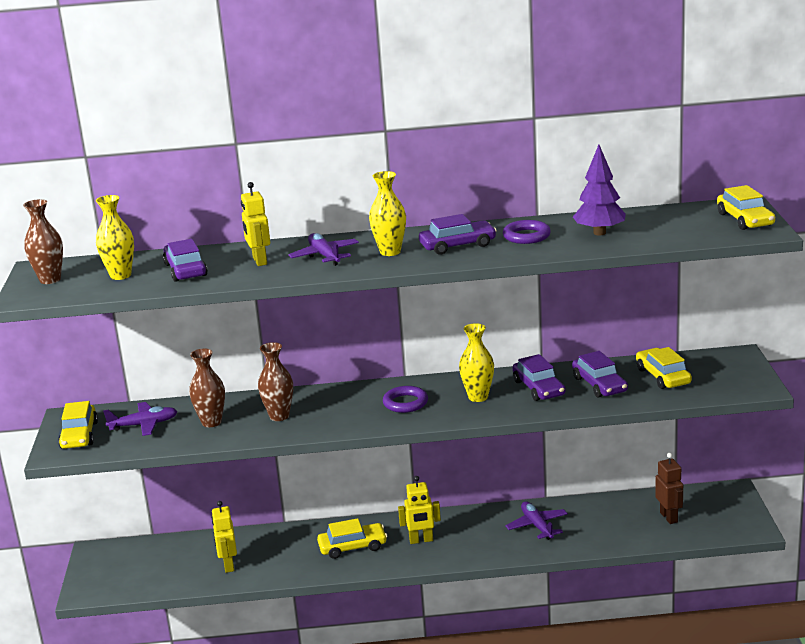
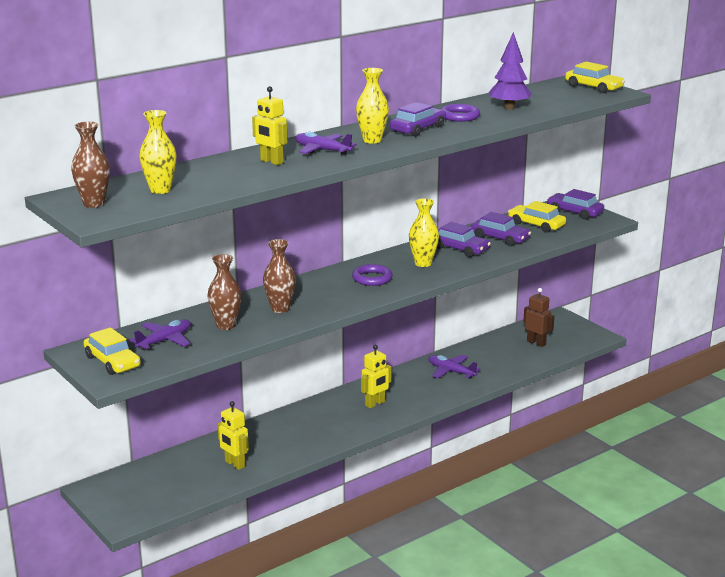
camera: 35 degrees left, 0 degrees up
(185, 270) = (215, 177): purple car -> purple car (574, 212)
(352, 547) = (325, 422): yellow car -> none

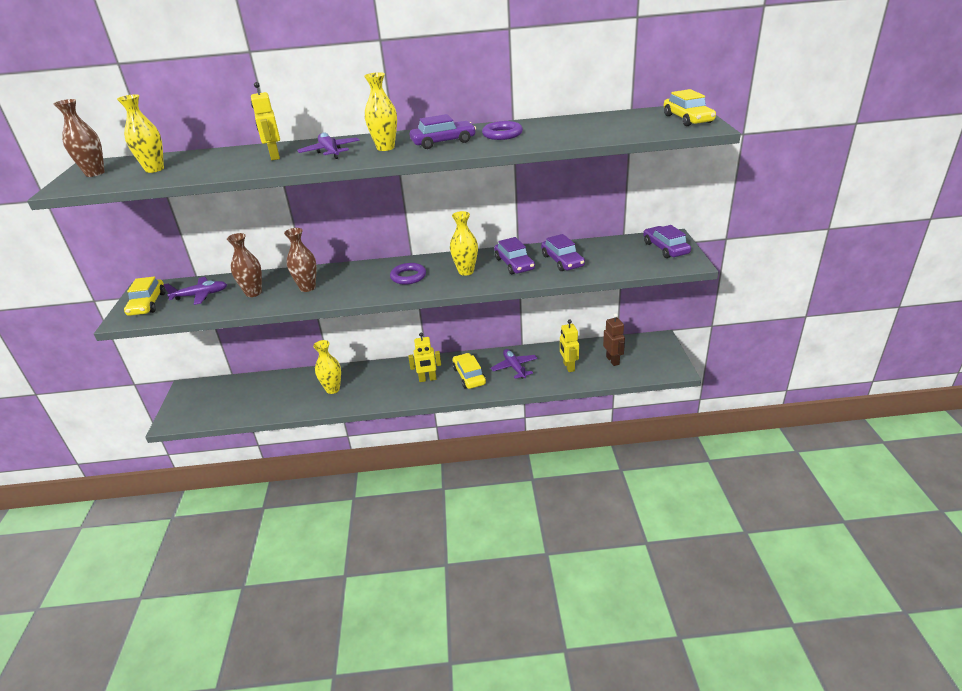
camera: 35 degrees right, 10 degrees up
(234, 464) = (282, 399): yellow robot -> yellow robot (568, 367)
(281, 439) = (333, 389): none -> yellow vase
(509, 107) = (564, 131): purple tree -> none
(536, 225) = (612, 254): yellow car -> yellow car (469, 376)

